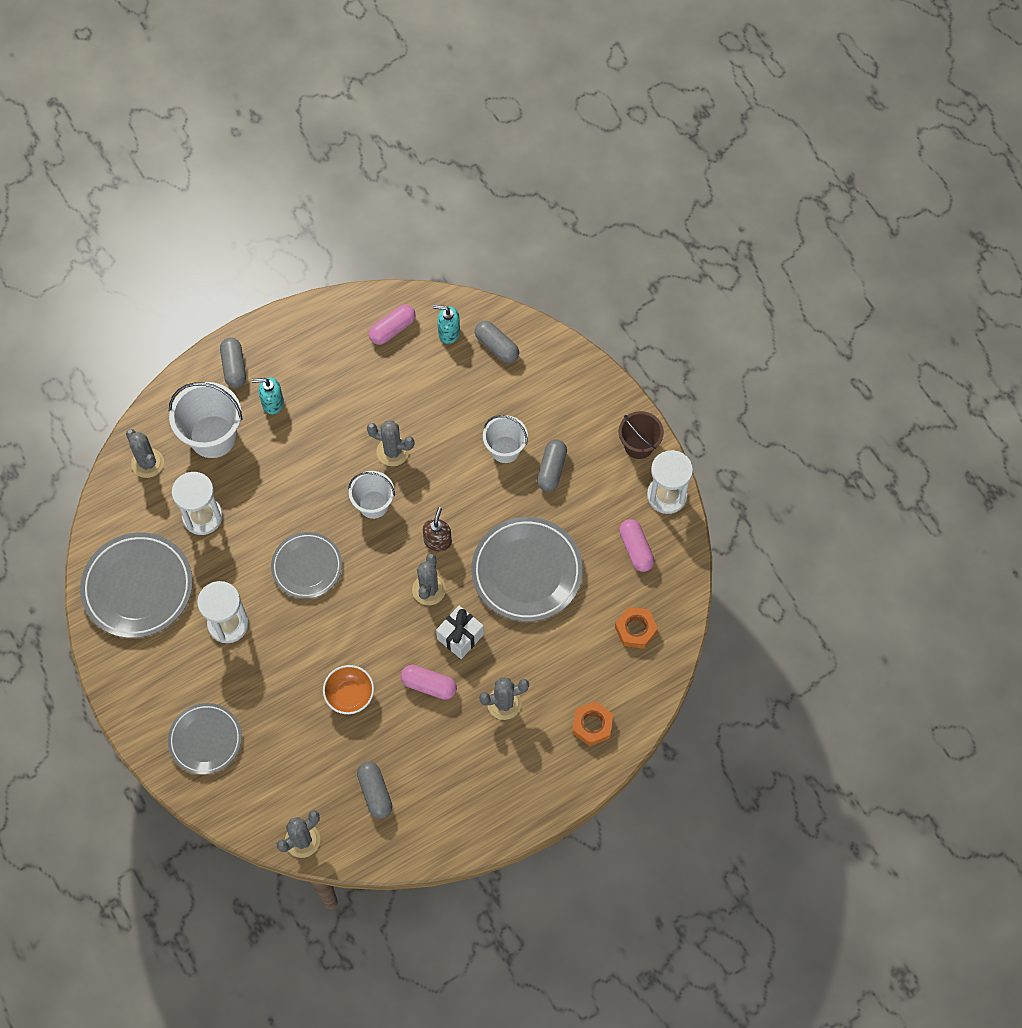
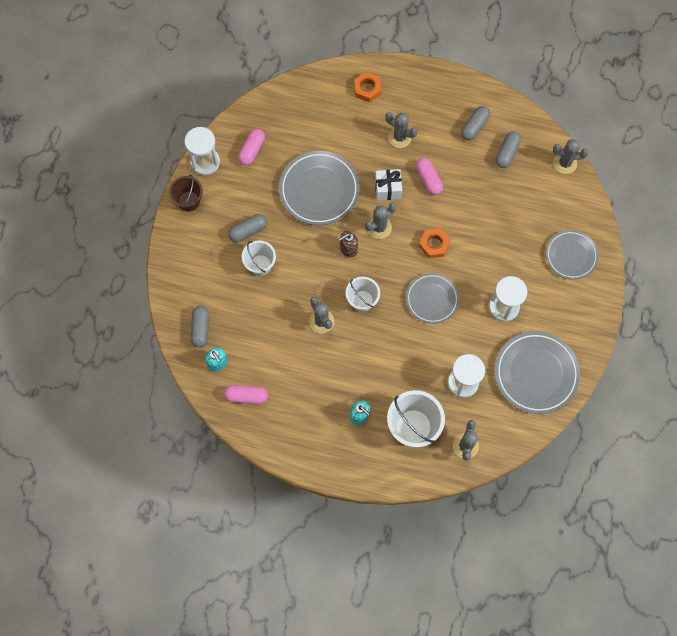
camera: 135 degrees left, 5 degrees up
(234, 367) = (360, 460): grey capsule -> grey capsule (474, 126)
(350, 695) = (474, 211): orange bowl -> none
(636, 629) = (296, 112): orange nut -> orange nut (434, 244)

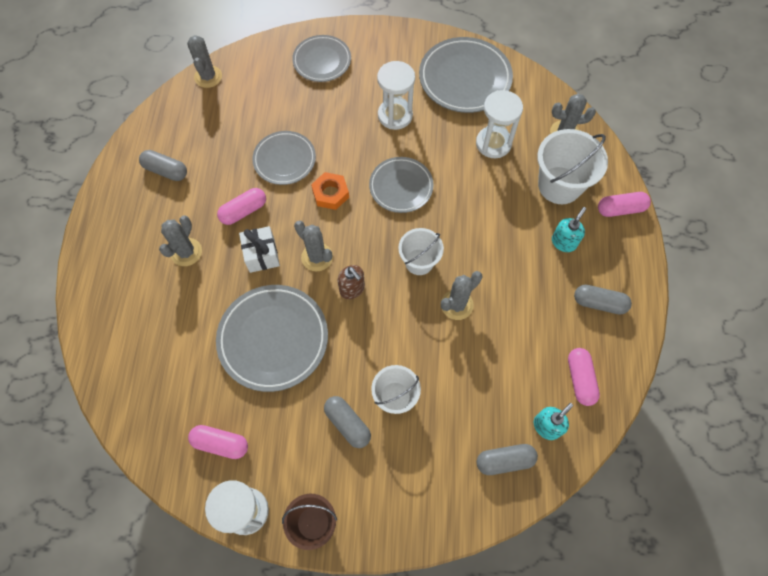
camera: 100 degrees left, 5 degrees down
(367, 89) = (115, 302): orange nut -> none
(382, 471) = (620, 209): none -> pink capsule
(471, 214) = (284, 160): none -> grey plate
(506, 153) = (200, 133): grey capsule -> grey capsule (599, 303)

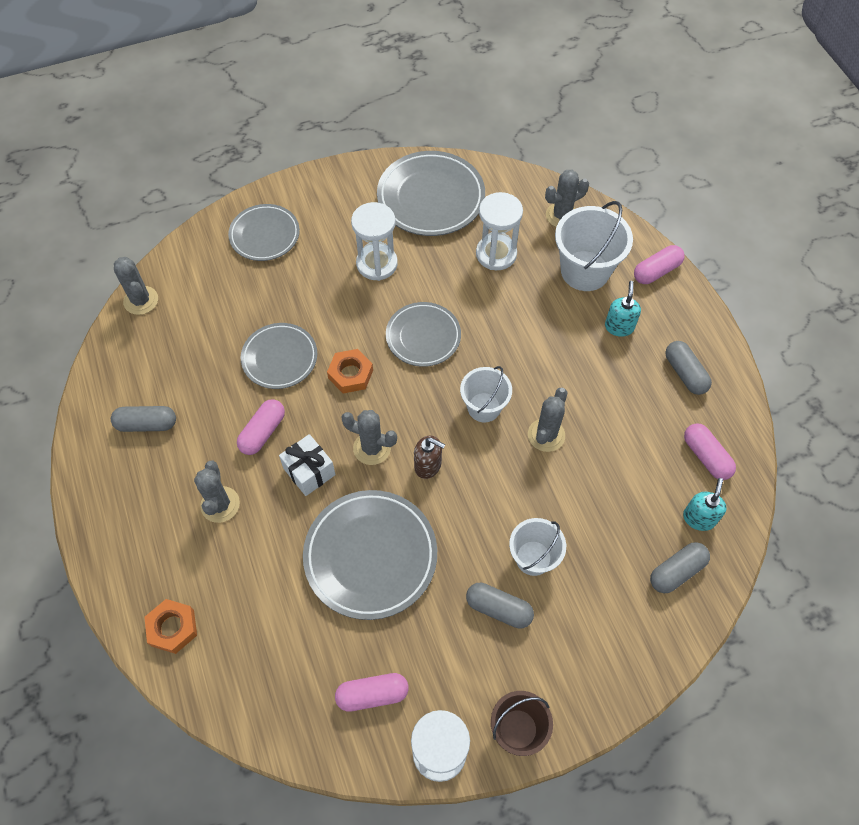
camera: 25 degrees left, 5 degrees down
(108, 328) = (172, 628): none -> orange nut
(599, 303) = (685, 373): grey capsule -> grey capsule turned 75 degrees clockwise

